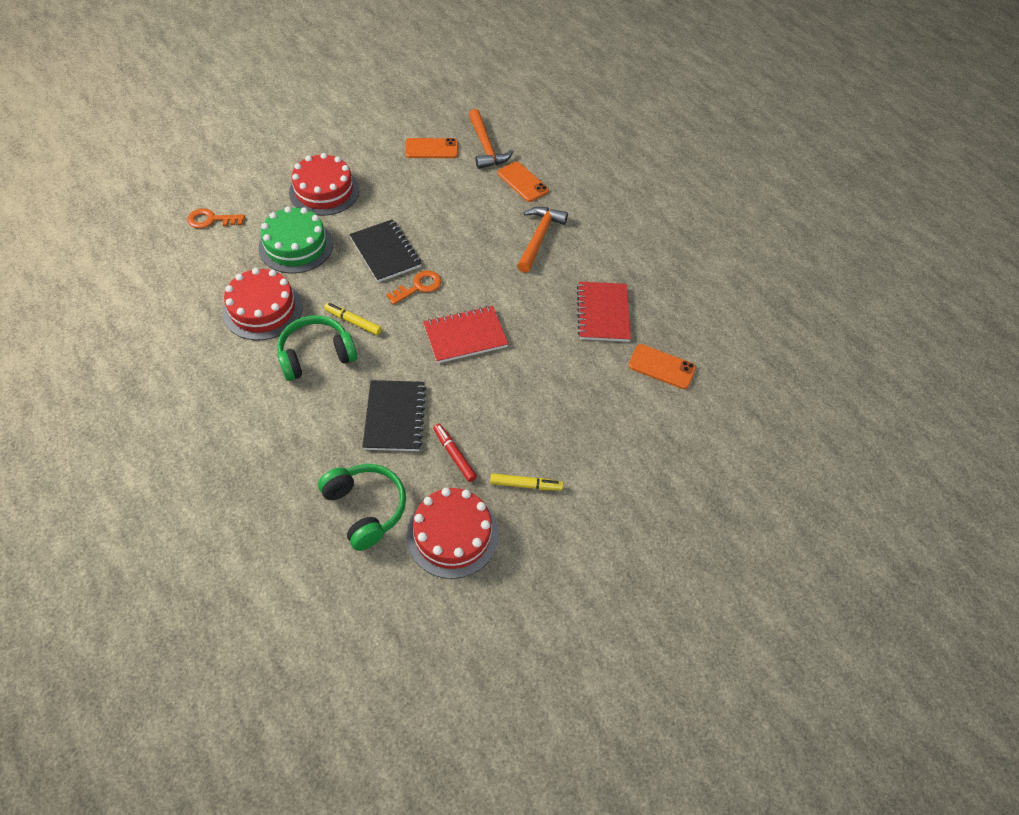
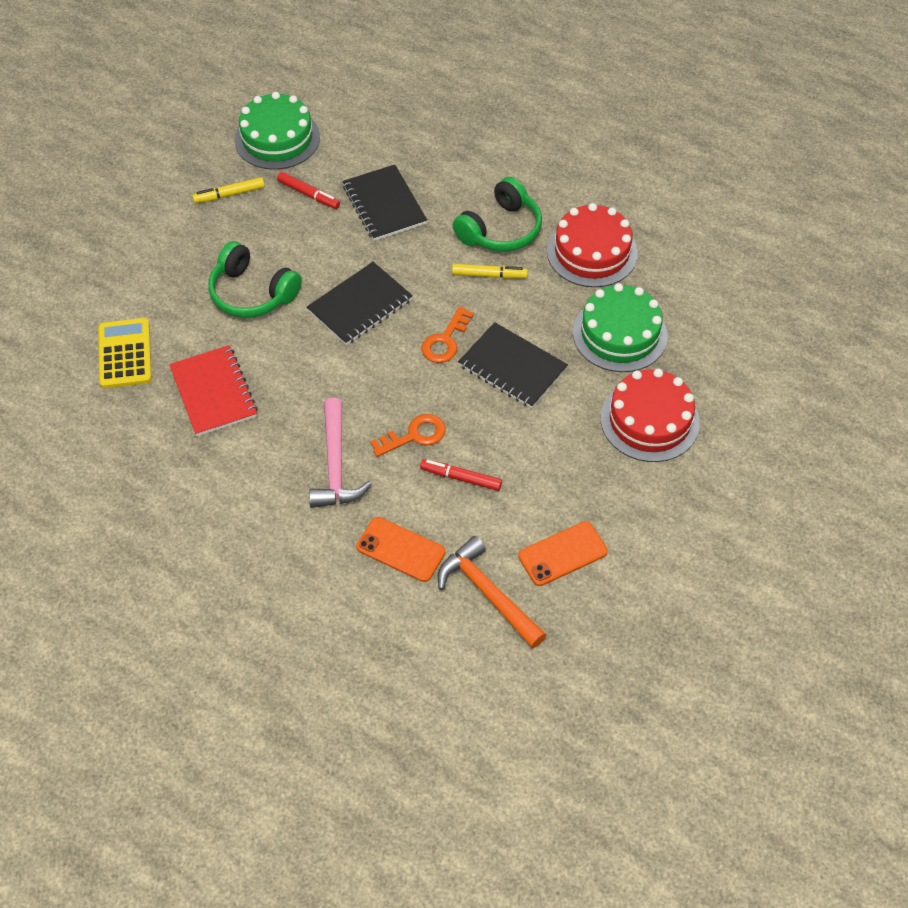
camera: 160 degrees right, 0 degrees up
(211, 220) = (742, 326): orange key -> orange key (414, 435)
(365, 508) = (363, 130): green headphones -> green headphones (252, 293)
(452, 534) = (277, 138): red cake -> green cake
(464, 203) = (461, 478): none -> red marker
(465, 336) = (360, 305): red notebook -> black notebook
(539, 237) = (336, 466): orange hammer -> pink hammer
(661, 367) = (125, 354): orange phone -> yellow calculator

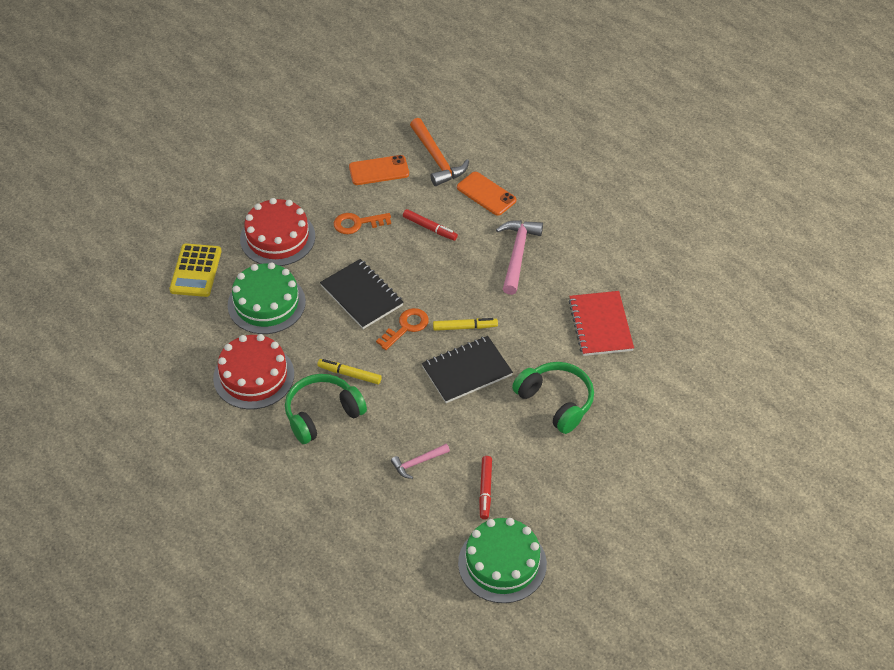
camera: 165 degrees left, 5 degrees down
(125, 354) = (670, 371): yellow calculator -> yellow calculator (196, 271)
(229, 194) = (560, 507): yellow marker -> yellow marker (465, 327)
(308, 194) = (485, 490): red marker -> red marker turned 135 degrees counterclockwise
(384, 205) = (417, 463): black notebook -> pink hammer
(414, 435) = (454, 262): orange key -> orange key (357, 223)

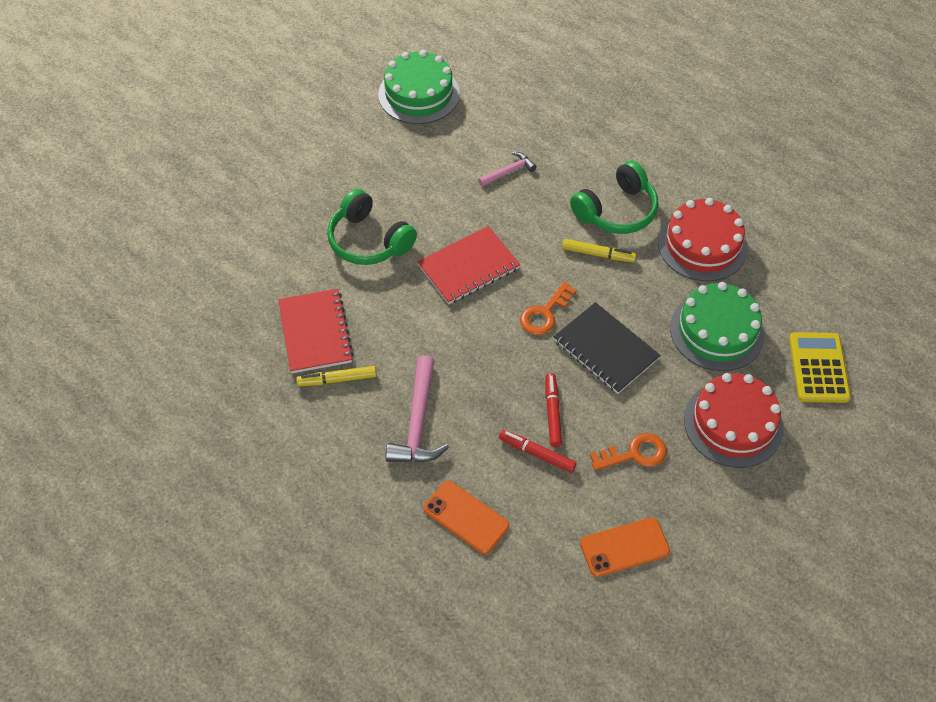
camera: 175 degrees right, 5 degrees up
(437, 159) = (543, 575): orange hammer -> none
(465, 327) = (476, 318): yellow marker -> yellow marker (337, 379)
(467, 371) = (468, 267): black notebook -> red notebook
(485, 490) = (439, 152): red marker -> red marker (552, 413)

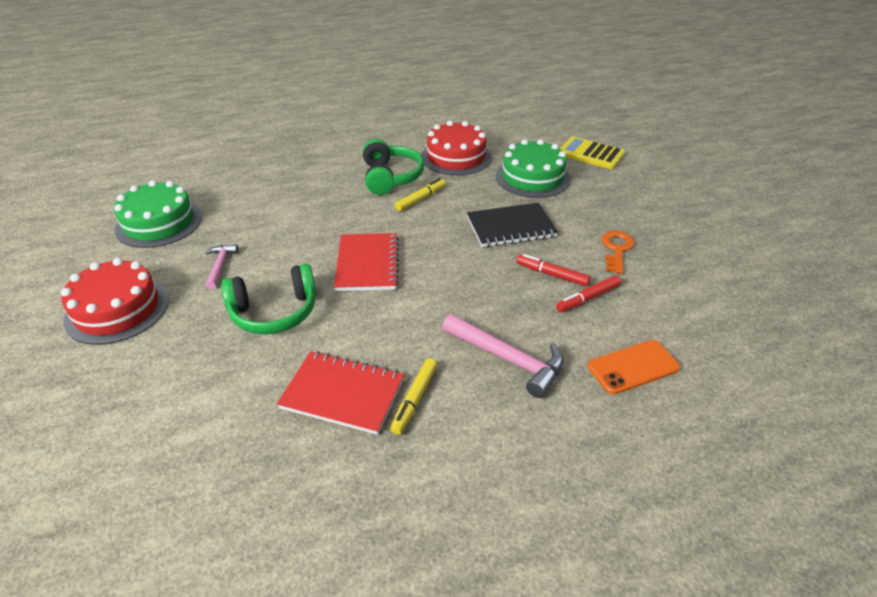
camera: 60 degrees left, 15 degrees down
(509, 171) = (297, 208): pink hammer -> pink hammer (220, 265)
(545, 313) = (452, 242): orange key -> none
(624, 547) = (702, 286): orange phone -> none
(733, 423) = (615, 199): red cake -> red cake (117, 309)

